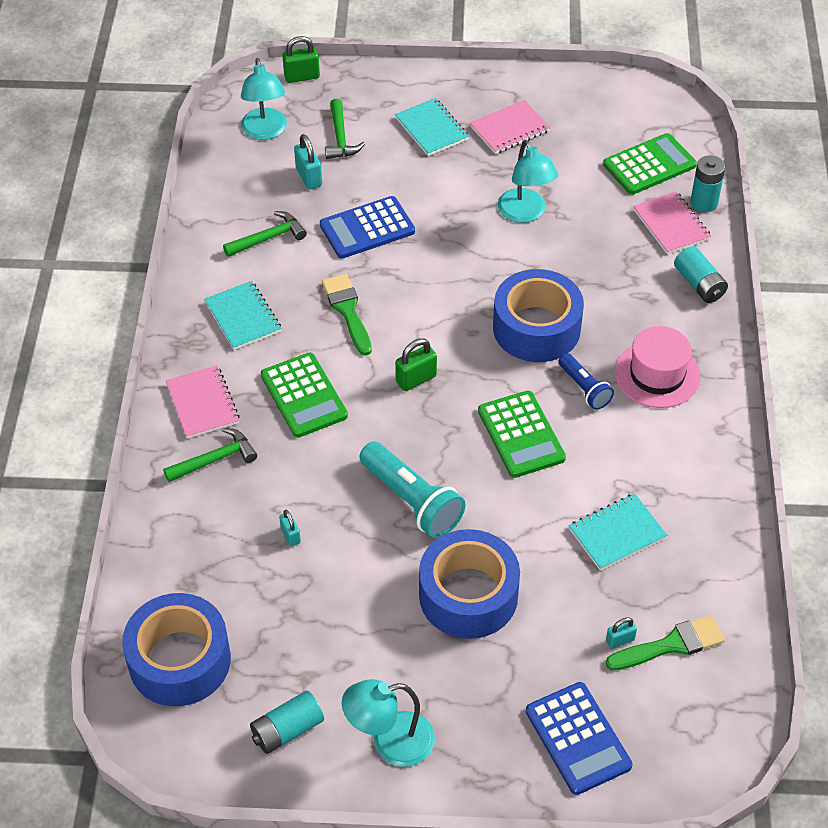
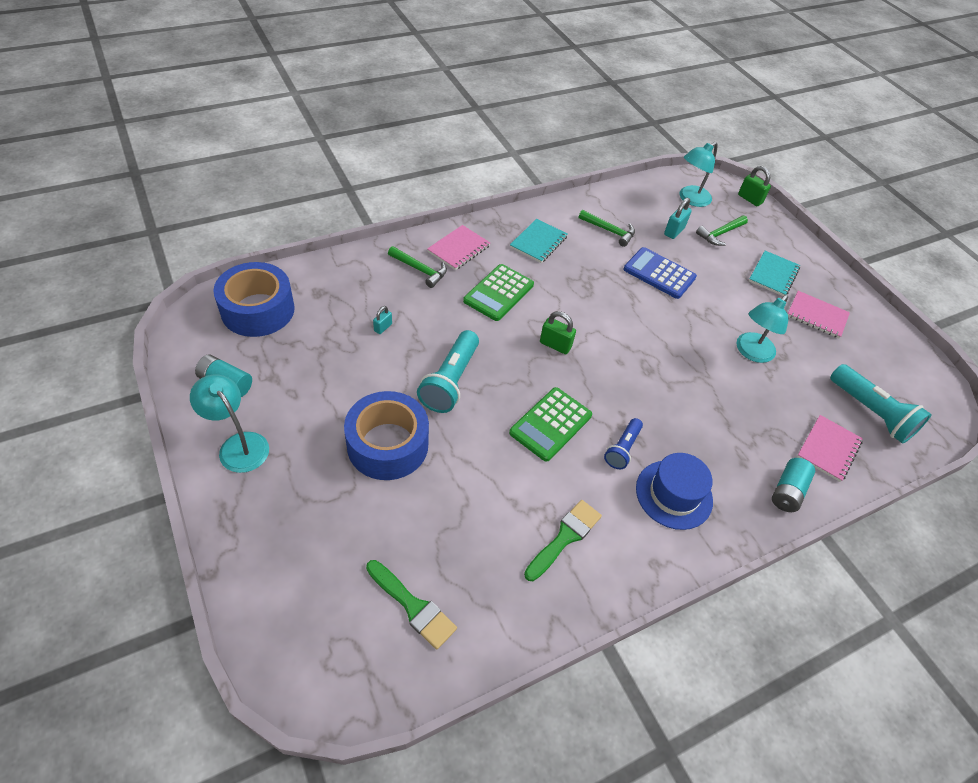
camera: 55 degrees right, 0 degrees up
(347, 311) = (584, 289): green brush -> green brush (565, 537)
(536, 328) = (654, 398): blue tape -> none
(578, 738) = (290, 568): blue calculator -> none
(617, 533) = (500, 523): turquoise notebook -> none
(620, 640) = (398, 564): turquoise padlock -> none
(649, 165) = (871, 412): green calculator -> turquoise flashlight
(657, 374) = (674, 494): pink hat -> blue hat
(704, 202) = (872, 464): turquoise battery -> none

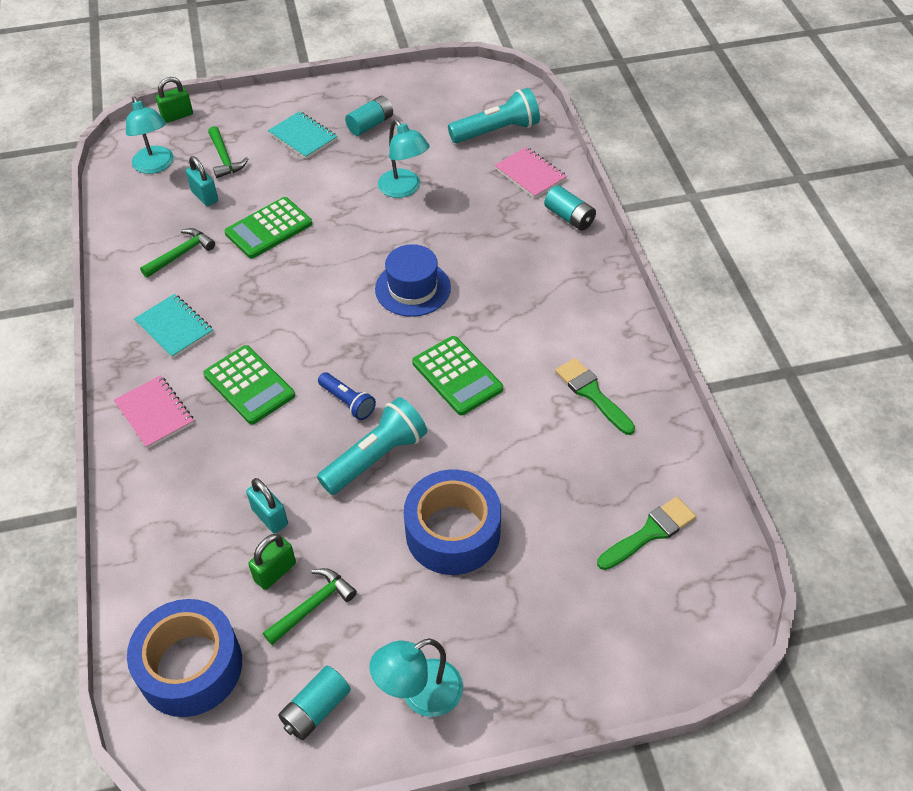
camera: 70 degrees left, 0 degrees up
(383, 327) = (270, 517): turquoise padlock -> turquoise padlock, size x1.61
(420, 270) = (179, 462): green hammer -> green hammer (312, 606)
(450, 381) = (375, 457): turquoise flashlight -> turquoise flashlight turned 75 degrees counterclockwise
(555, 345) = (348, 348): green padlock -> green padlock (275, 572)
(622, 449) = (500, 323): blue flashlight -> blue flashlight (347, 402)
(659, 273) = (269, 228): blue calculator -> green calculator
(674, 494) = (559, 298): blue hat -> blue hat (412, 288)
(816, 316) = (370, 124): pink notebook -> turquoise battery

